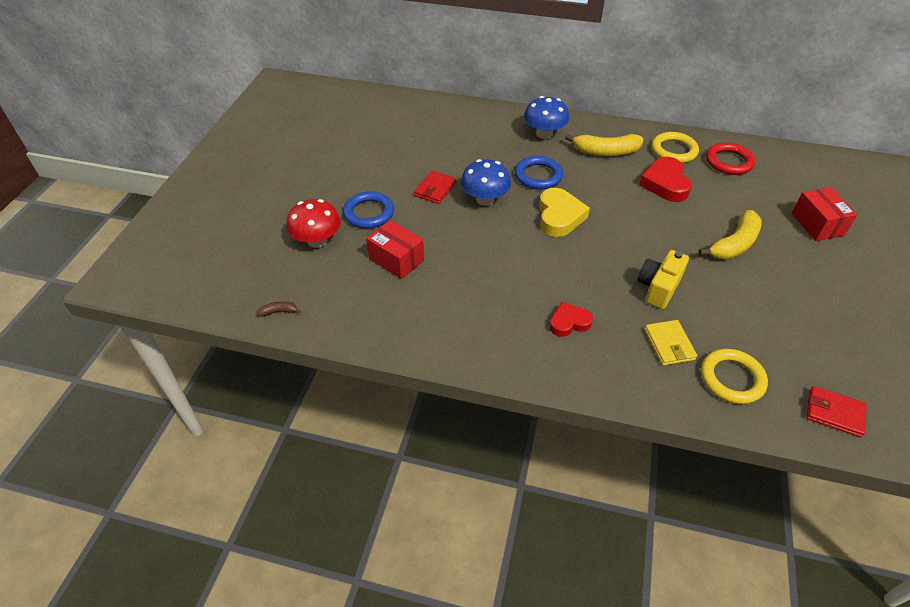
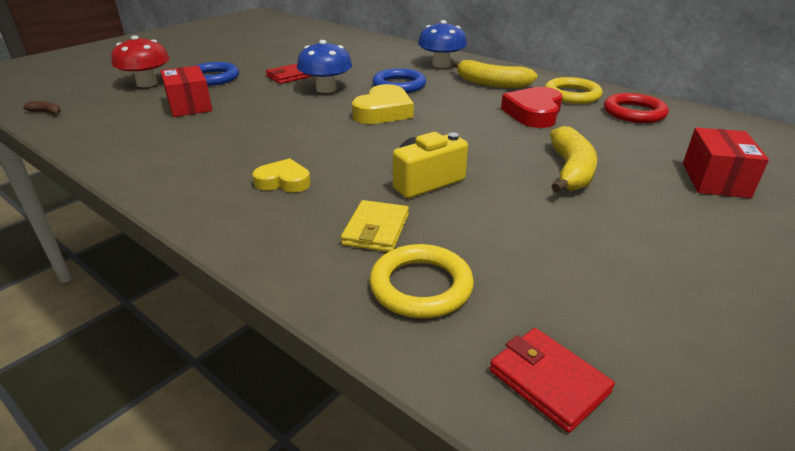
camera: 25 degrees right, 15 degrees down
(569, 322) = (283, 181): red heart -> yellow heart
(734, 244) = (570, 171): yellow banana -> yellow banana turned 60 degrees counterclockwise

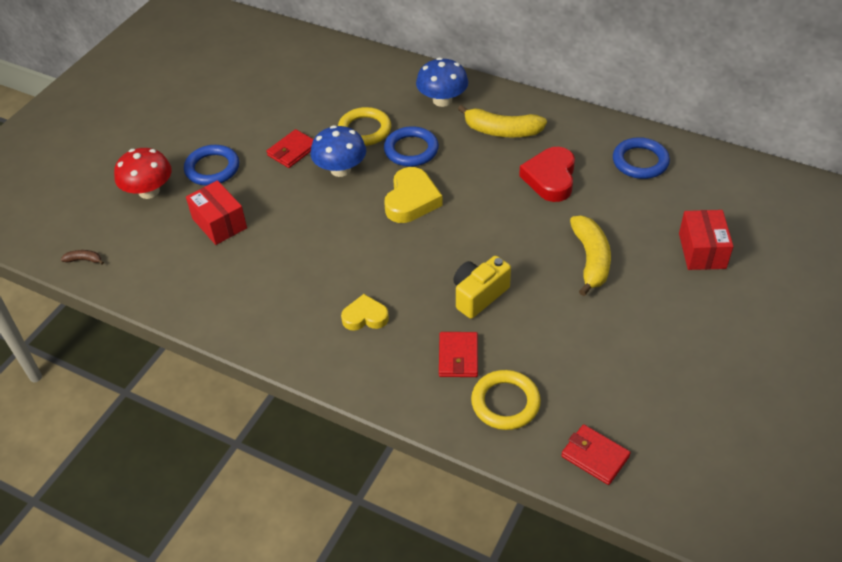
camera: 10 degrees left, 15 degrees up
(376, 229) = (458, 356): yellow wallet -> red wallet
(572, 95) = (582, 139): yellow ring -> yellow ring (364, 130)
(634, 113) = (640, 161): red ring -> blue ring

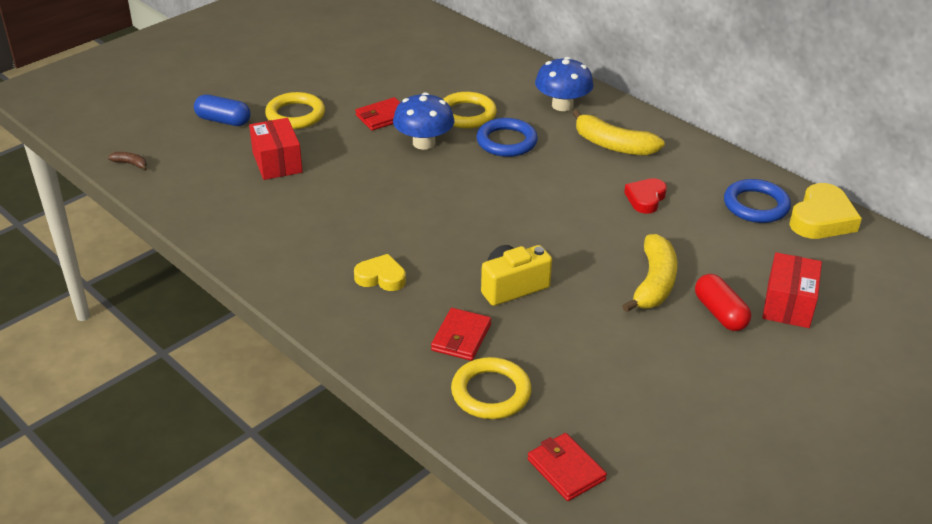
camera: 15 degrees right, 10 degrees down
(149, 191) = (223, 120): red mushroom -> blue capsule
(212, 168) = (295, 115): blue ring -> yellow ring
(411, 200) = (484, 185): yellow heart -> yellow heart (821, 219)
(550, 178) = (645, 199): red heart -> red heart, size x0.64
(653, 274) = (720, 313): none -> red capsule

